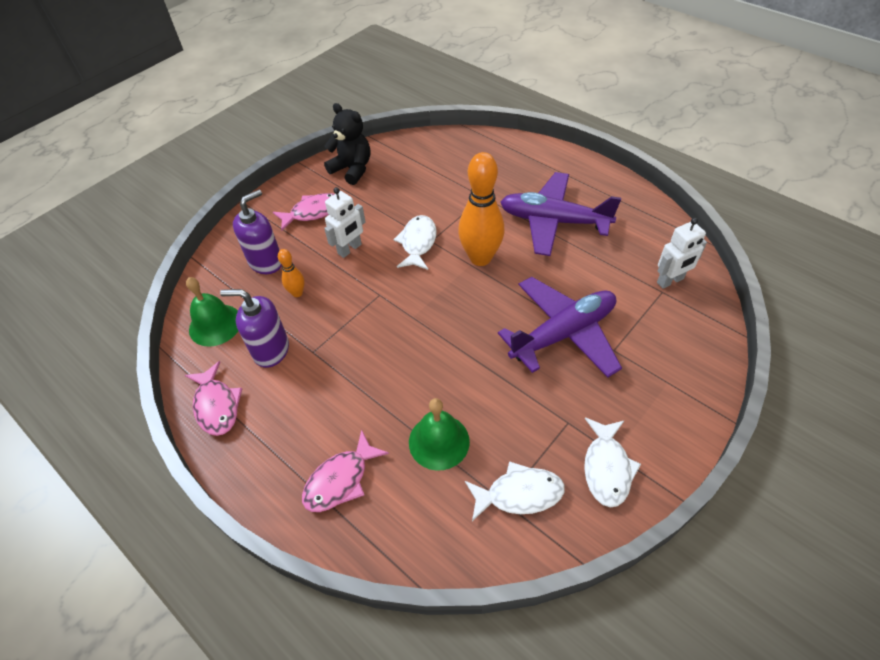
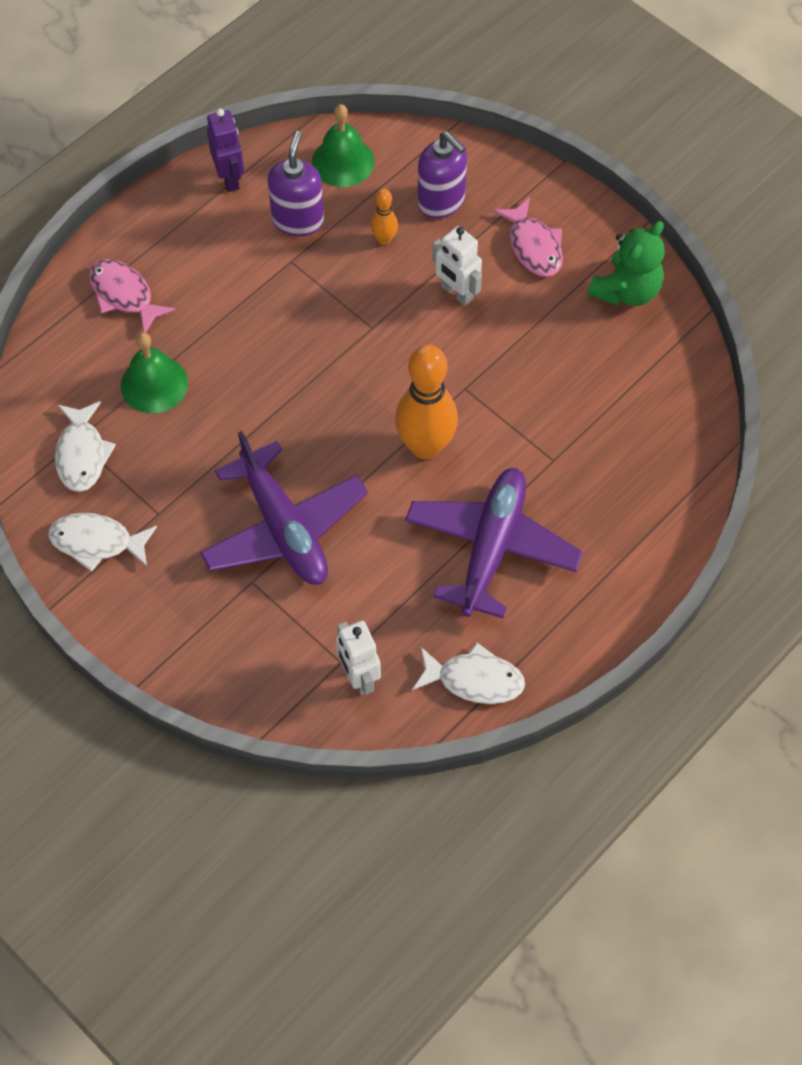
camera: 90 degrees right, 10 degrees up
(216, 405) = (230, 178): pink fish -> purple robot
(352, 169) = (626, 291): black teddy bear -> green teddy bear
(418, 243) = (461, 372): white fish -> white fish (474, 680)

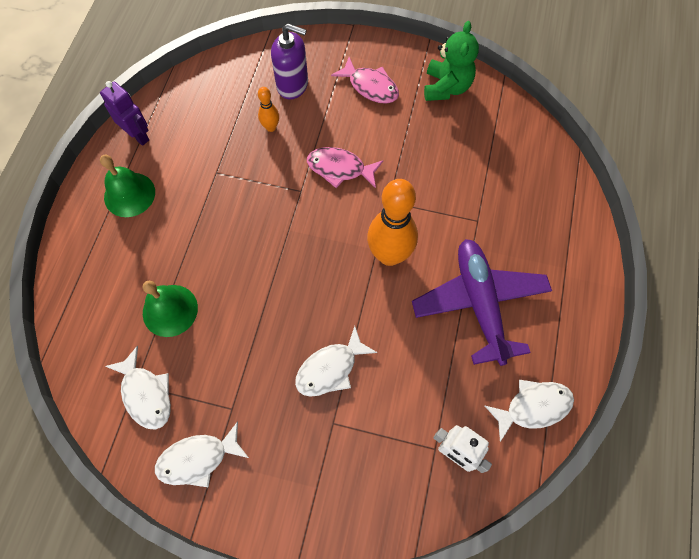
camera: 30 degrees left, 5 degrees up
(124, 295) = (109, 255): pink fish -> pink fish (340, 169)
(284, 528) = (330, 368): purple plane -> white fish
(298, 220) = (204, 142): purple soap dispenser -> none
(343, 161) = (210, 89): green bell -> green bell (129, 194)
(456, 293) = (341, 140): white robot -> none

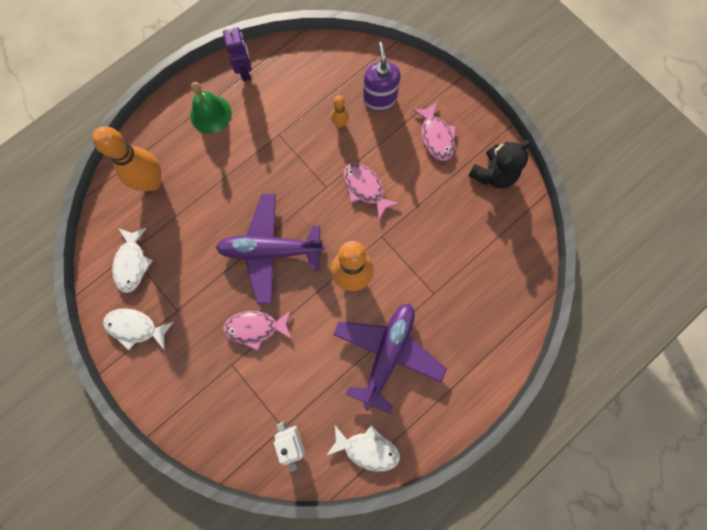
camera: 35 degrees right, 10 degrees up
(110, 297) = (152, 182): none -> orange bowling pin
(170, 310) = (182, 216): green bell -> none
(289, 283) = (270, 250): none -> purple plane
(292, 85) = (379, 99): purple soap dispenser -> purple soap dispenser turned 150 degrees counterclockwise
(330, 368) = (255, 328): white fish -> pink fish
(446, 87) = (493, 174): green teddy bear -> black teddy bear

